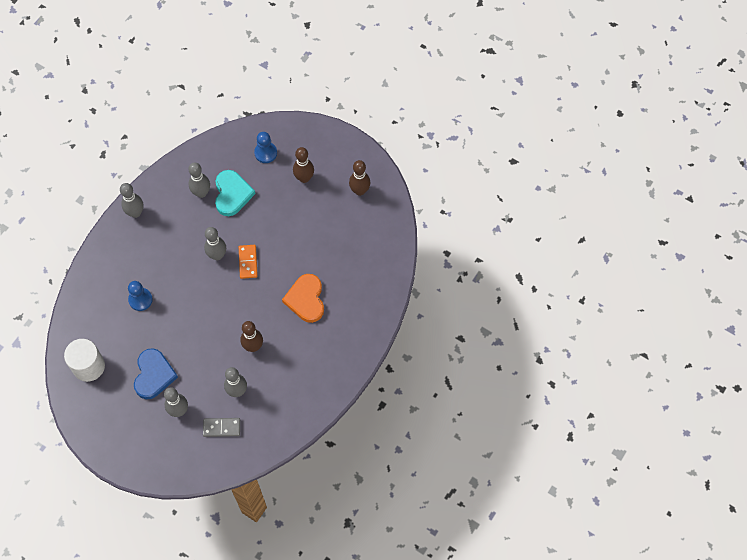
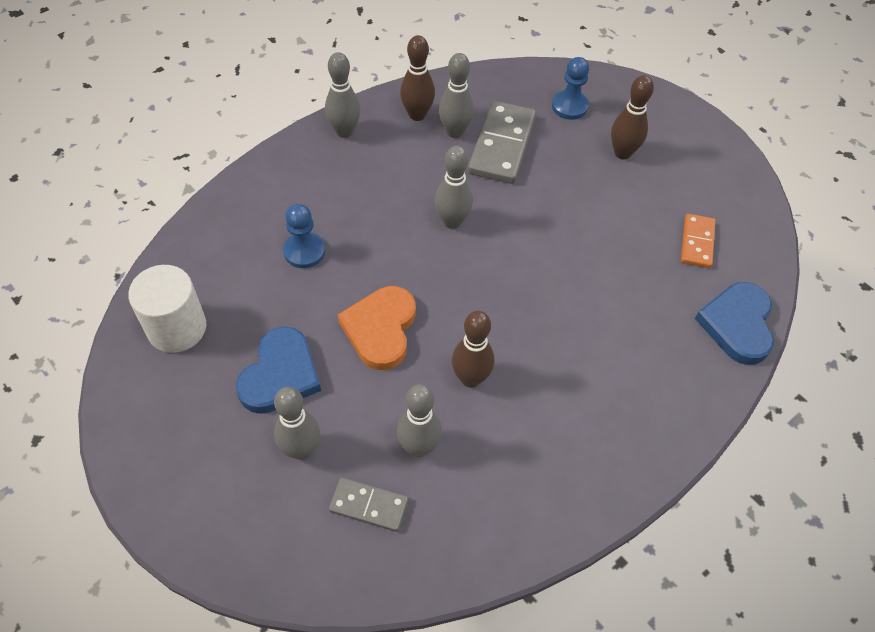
camera: 15 degrees right, 10 degrees down
(232, 194) = (502, 145): turquoise heart -> grey domino
(248, 262) = (499, 244): orange domino -> orange domino (697, 242)
(306, 299) = (584, 328): orange heart -> orange heart (380, 329)
(359, 191) = (710, 192): brown bowling pin -> brown bowling pin (417, 115)
(386, 272) = (737, 325): none -> blue heart

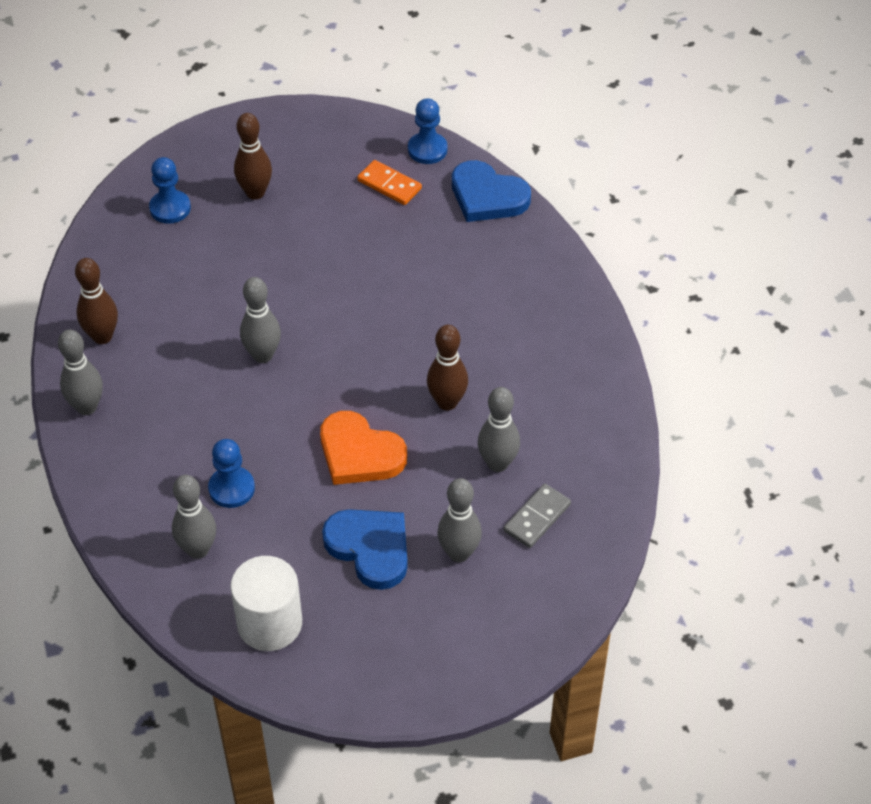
camera: 65 degrees left, 5 degrees down
(455, 132) = (146, 313): grey bowling pin -> grey bowling pin (198, 549)
(502, 145) = (189, 281): grey domino -> none
(760, 256) = (427, 149): none -> blue pawn

